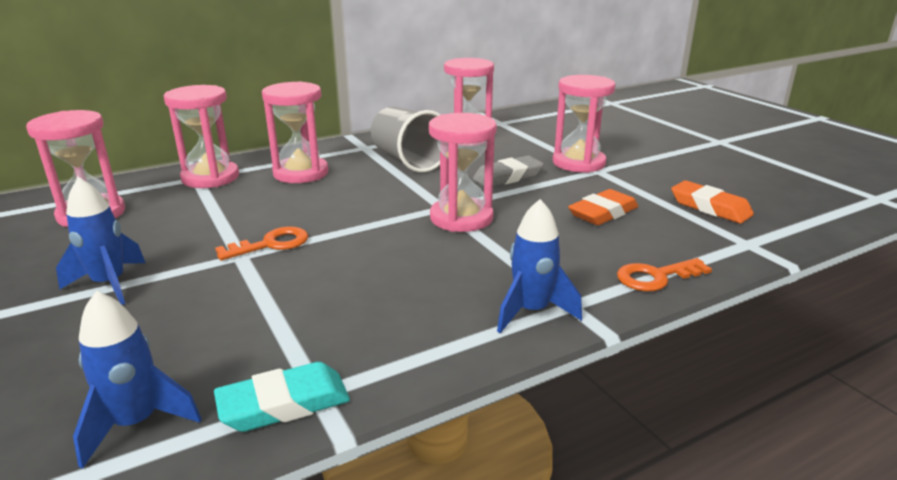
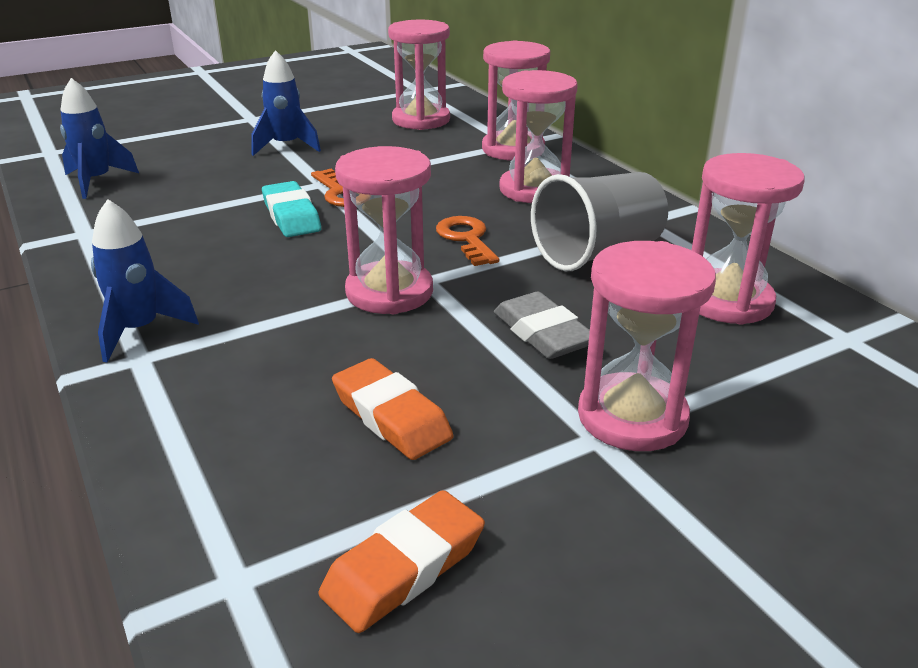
camera: 90 degrees right, 5 degrees up
(284, 404) = (80, 222): turquoise eraser -> turquoise eraser (291, 216)
(656, 277) = (168, 437): orange key -> orange key (466, 239)

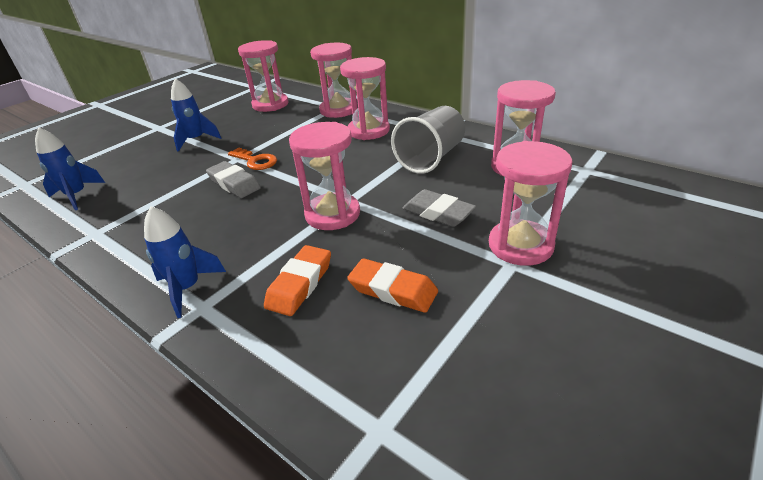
camera: 20 degrees left, 5 degrees up
(291, 216) = (234, 184): turquoise eraser -> grey eraser
(404, 568) = (471, 380): orange eraser -> orange eraser (300, 284)
(466, 239) = (353, 169): orange key -> none

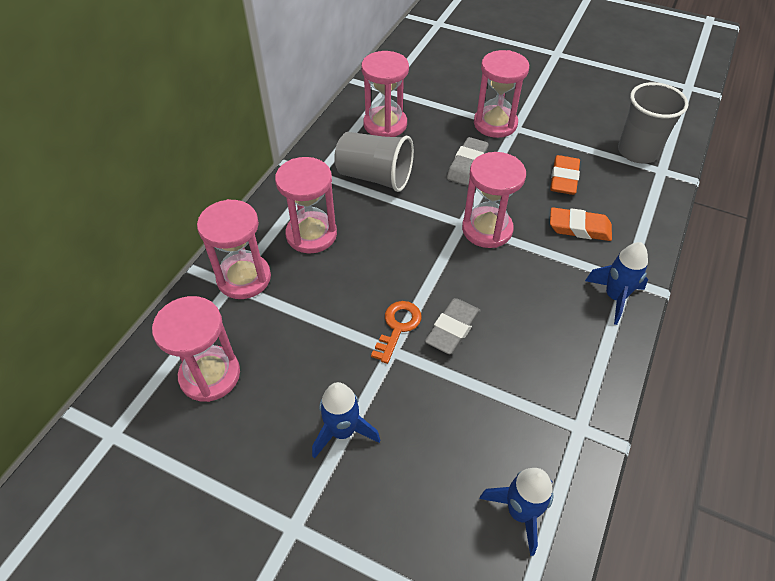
camera: 105 degrees left, 15 degrees up
(438, 407) = (637, 152): none -> grey cup

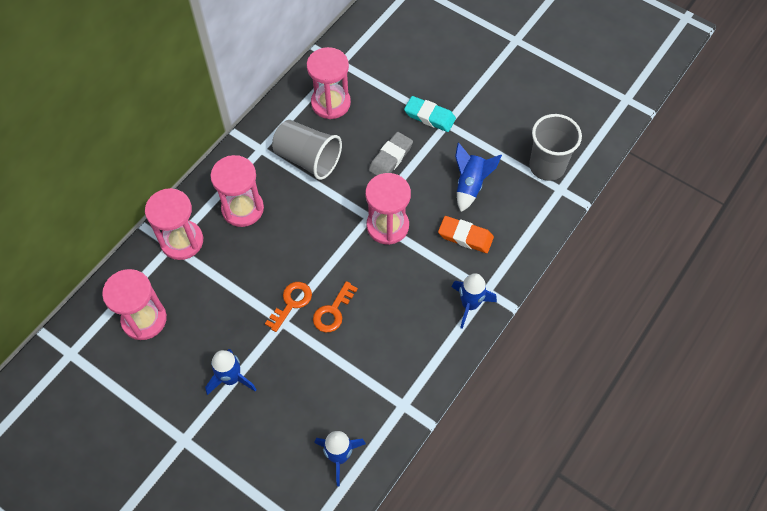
camera: 10 degrees right, 10 degrees up
(452, 329) = (333, 311): grey eraser -> orange key
(495, 124) = (429, 116): pink hourglass -> turquoise eraser
(564, 179) = (470, 185): orange eraser -> blue rocket

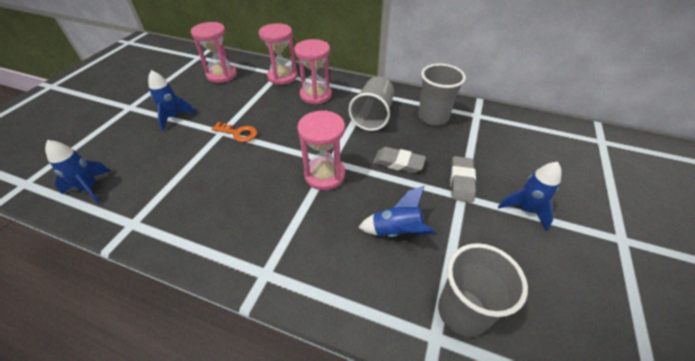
camera: 75 degrees right, 15 degrees down
(330, 103) = (433, 117): pink hourglass -> grey cup
(333, 311) = (231, 157): orange key -> none
(429, 116) = (461, 181): turquoise eraser -> grey eraser
(465, 237) = (330, 239): orange eraser -> none
(470, 305) = (245, 260): blue rocket -> blue rocket (525, 209)

